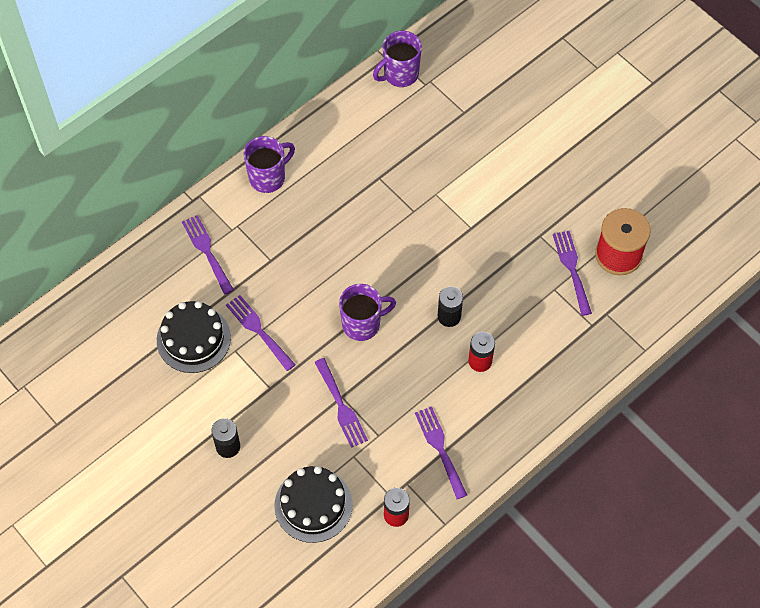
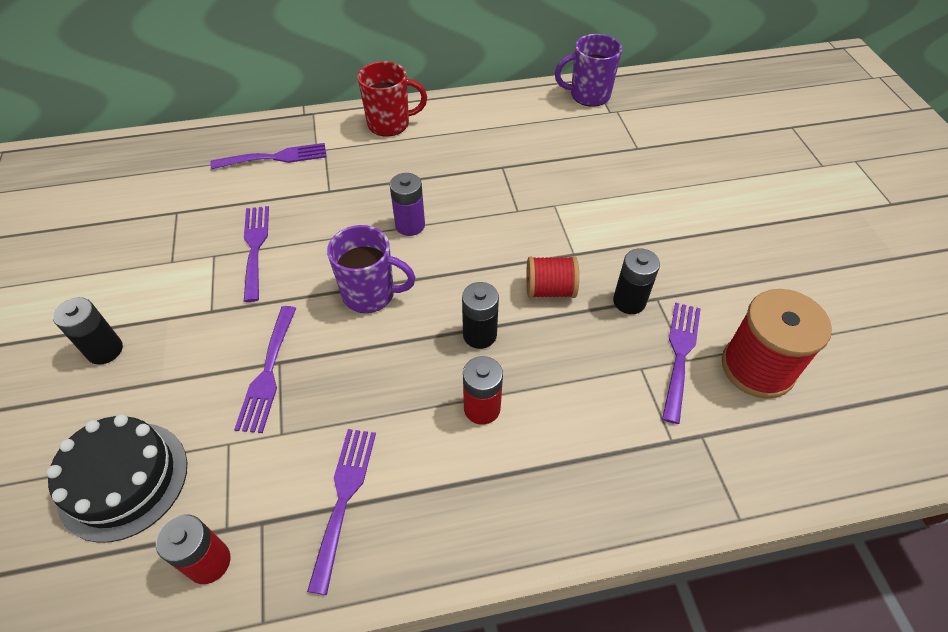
camera: 30 degrees right, 10 degrees down
(193, 339) = (185, 225): black cake -> none
(207, 251) = (275, 157): purple fork -> purple fork turned 75 degrees clockwise
(268, 177) = (390, 124): purple mug -> red mug
(349, 260) = (410, 225): none -> purple battery
(472, 263) = (550, 290): none -> red spool
(524, 246) = (629, 301): none -> black battery

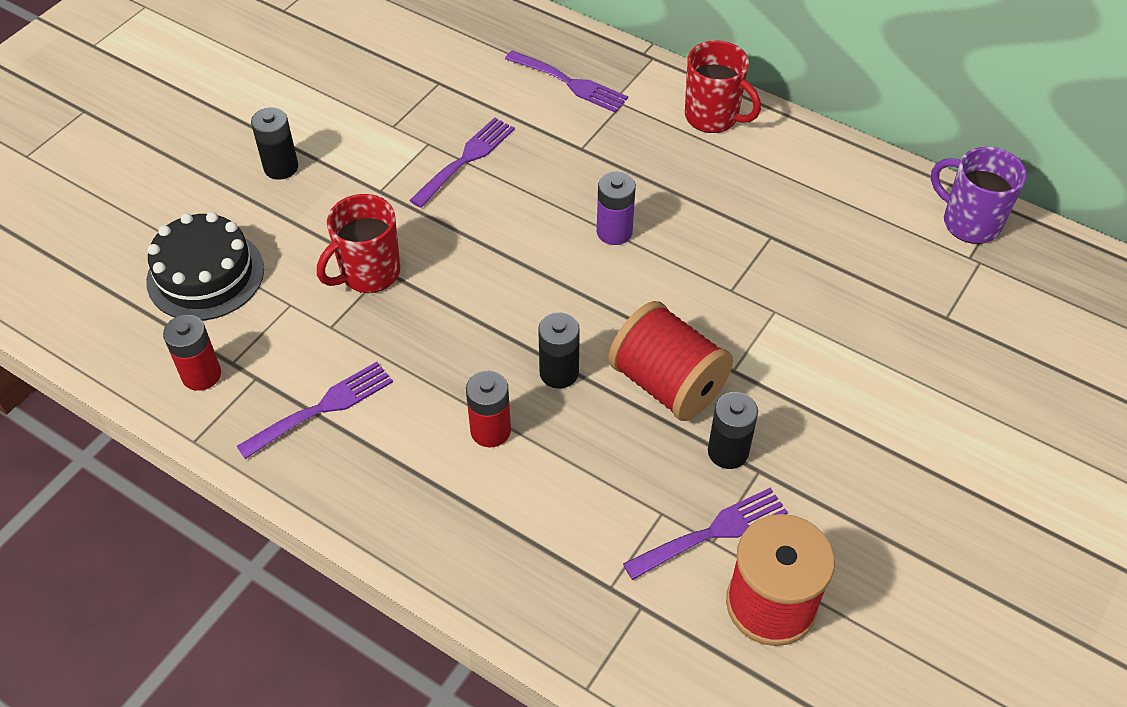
camera: 45 degrees right, 0 degrees up
(268, 373) = (368, 273): purple fork -> red mug
(370, 294) = (511, 269): purple mug -> none
(550, 290) = (667, 384): red spool -> red spool, size x1.63

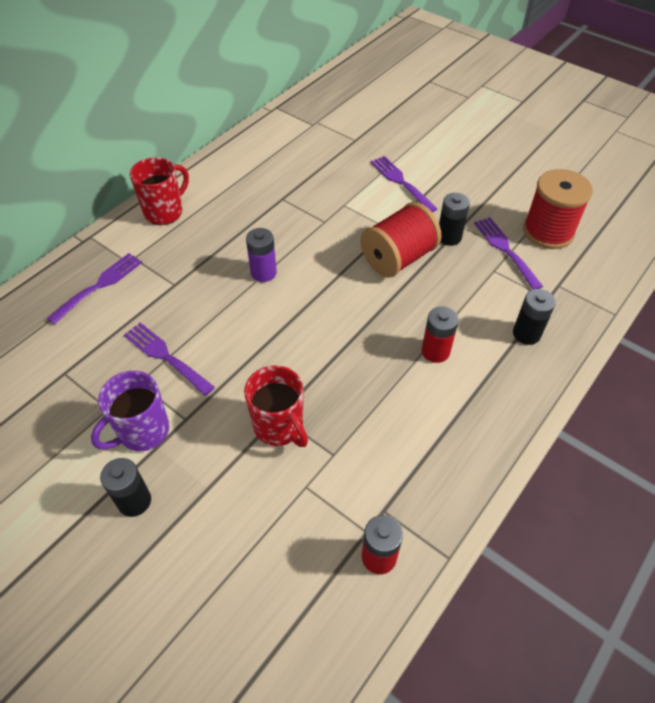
camera: 85 degrees left, 0 degrees up
(205, 275) = (261, 562): black cake -> none
(322, 408) = (415, 458): purple fork -> purple fork (400, 182)
(559, 373) = (387, 311): black battery -> black battery (526, 334)
(969, 222) = (286, 120): purple mug -> purple mug (142, 432)

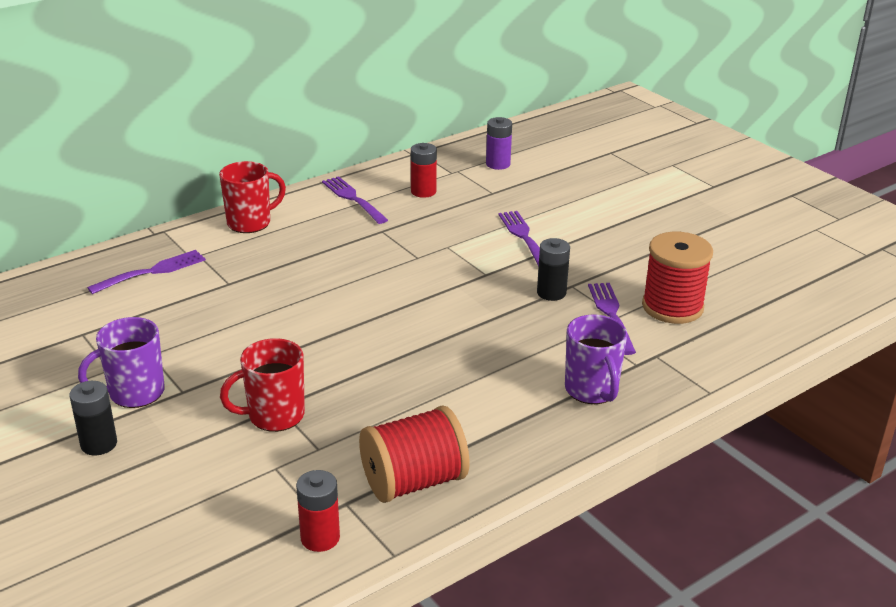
camera: 15 degrees right, 20 degrees down
(165, 356) = (188, 339): purple fork -> purple fork (352, 198)
(263, 273) = (327, 289): purple battery -> purple battery (498, 164)
(279, 427) = (274, 416): red mug -> red mug turned 90 degrees clockwise
(398, 258) = (482, 301): red spool -> red spool (413, 481)
(435, 351) = (478, 386): red battery -> red battery (423, 191)
(526, 334) = (592, 390): black battery -> purple mug

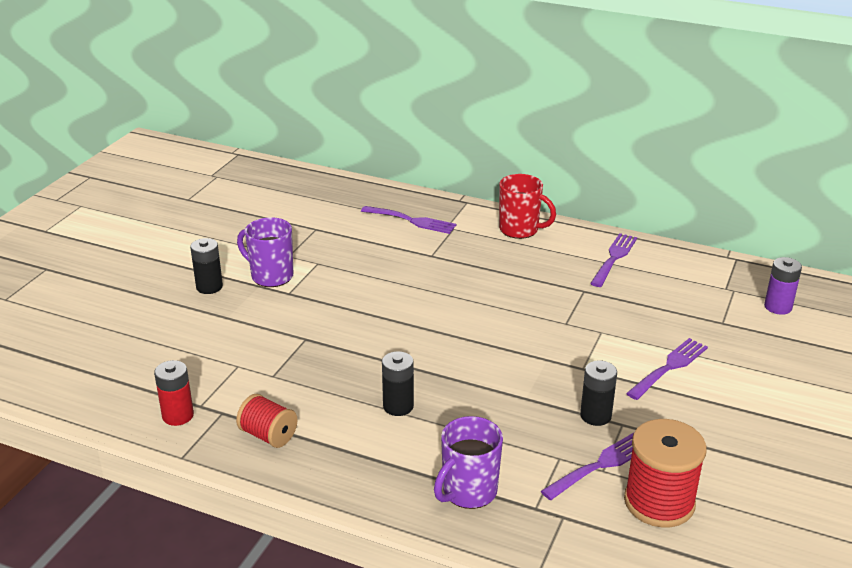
camera: 60 degrees right, 0 degrees up
(274, 416) = (293, 341): red mug -> none
(413, 481) = (268, 435): red spool -> red spool, size x0.61
(423, 191) = (672, 286): red battery -> none
(444, 387) = (398, 406): none -> black battery

